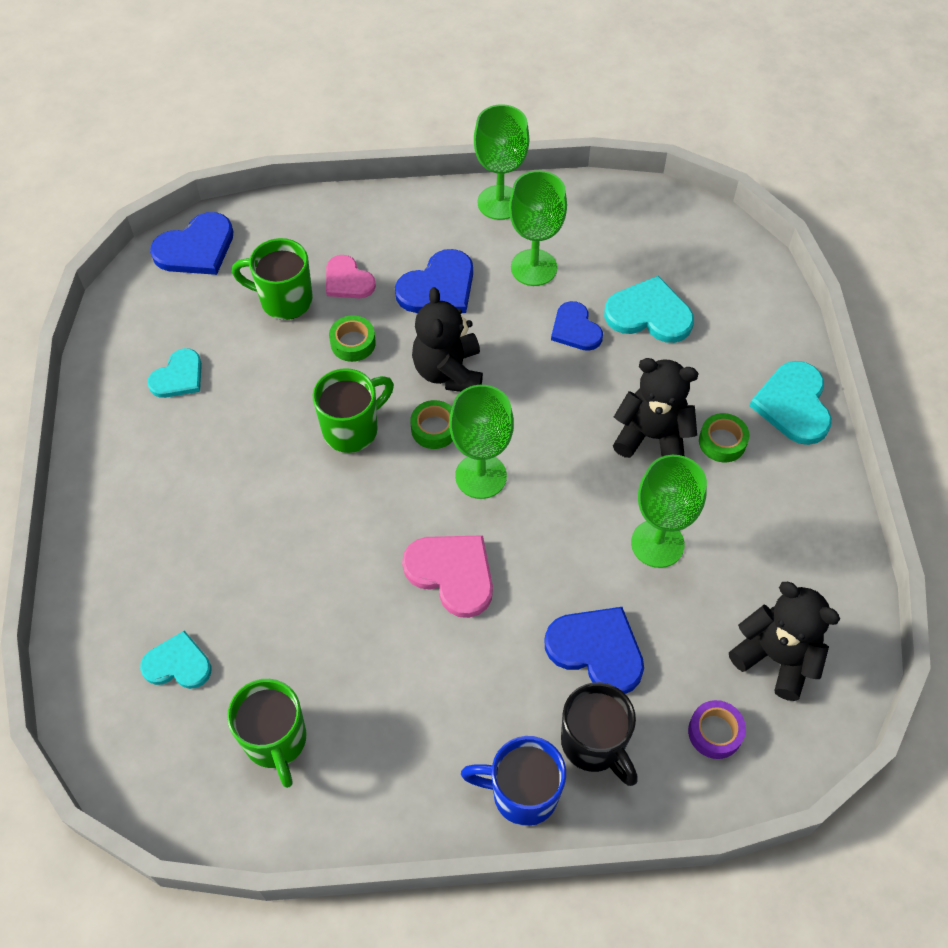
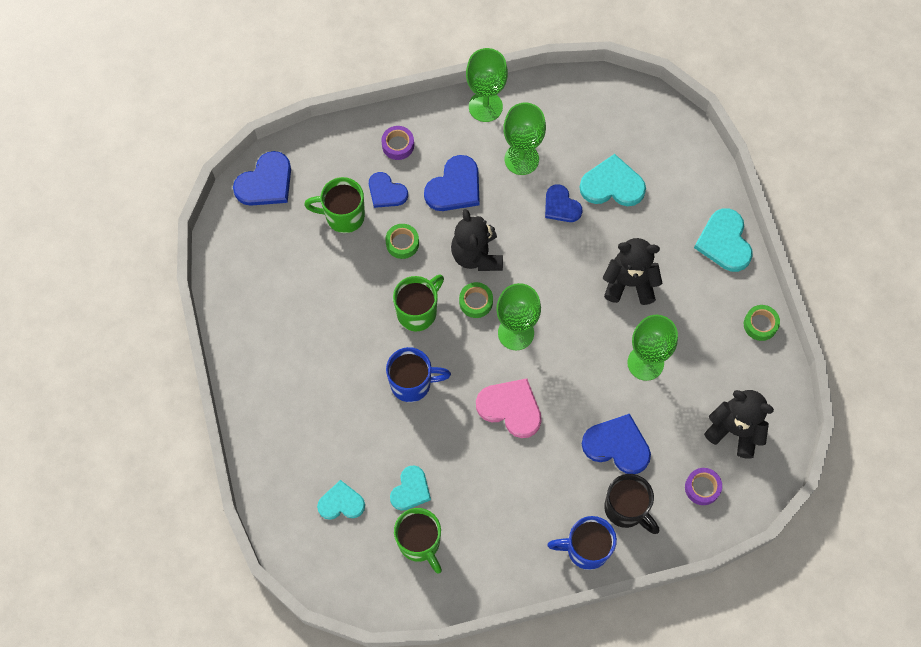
camera: 10 degrees left, 10 degrees up
(178, 377) = (282, 291): turquoise heart -> turquoise heart (410, 490)
(321, 519) = (412, 383): none -> blue mug
(347, 280) = (386, 192): pink heart -> blue heart
(376, 230) = (398, 145): none -> purple tape
(722, 442) = (678, 279): green tape -> green tape (760, 324)

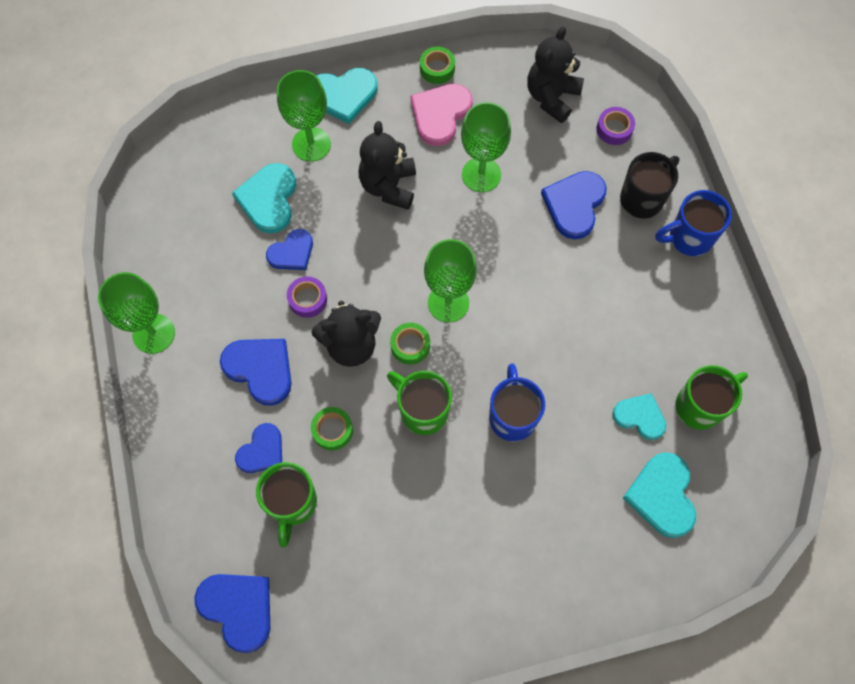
camera: 90 degrees left, 0 degrees up
(341, 503) = (662, 495): turquoise heart -> turquoise heart, size x1.50
(398, 145) = (197, 437): purple tape -> purple tape (307, 299)
(510, 408) = (538, 309): pink heart -> pink heart (440, 114)
(521, 159) = (228, 294): green goblet -> green goblet (311, 144)
(586, 549) = (689, 238): blue mug -> blue mug turned 75 degrees clockwise

